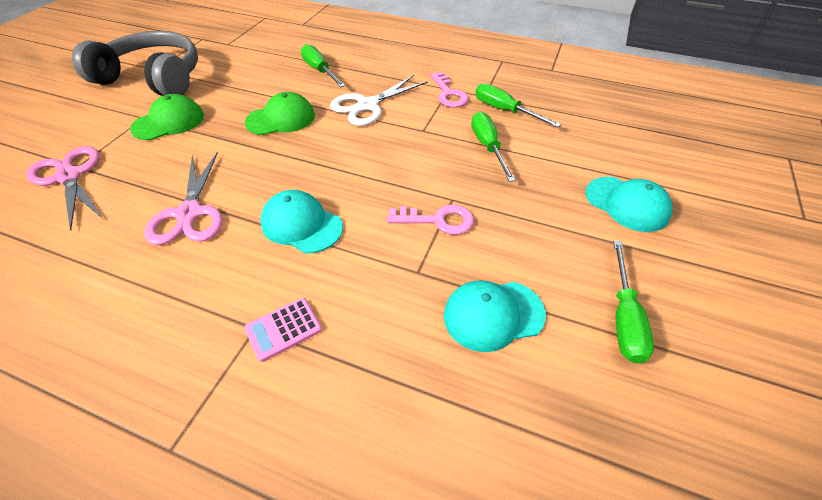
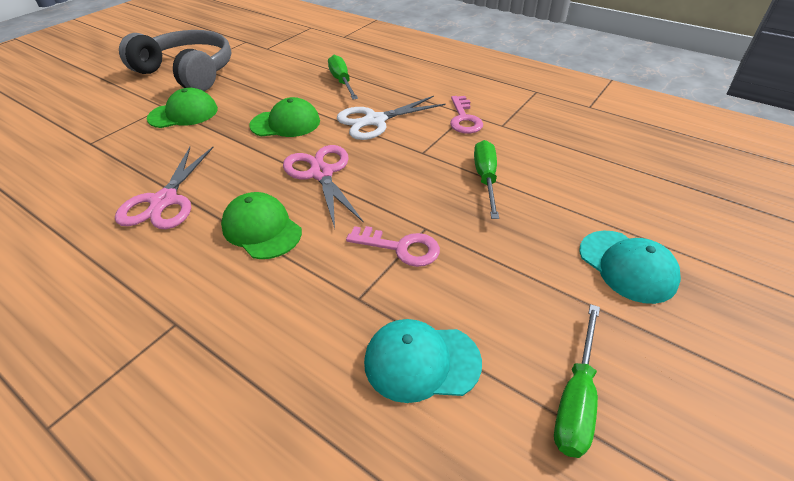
camera: 15 degrees right, 5 degrees down
(69, 177) = (79, 151): pink scissors -> pink scissors (321, 173)
(283, 329) = (200, 330): pink calculator -> none
(301, 225) = (261, 229): turquoise cap -> green cap
(504, 110) = (519, 143): green screwdriver -> none

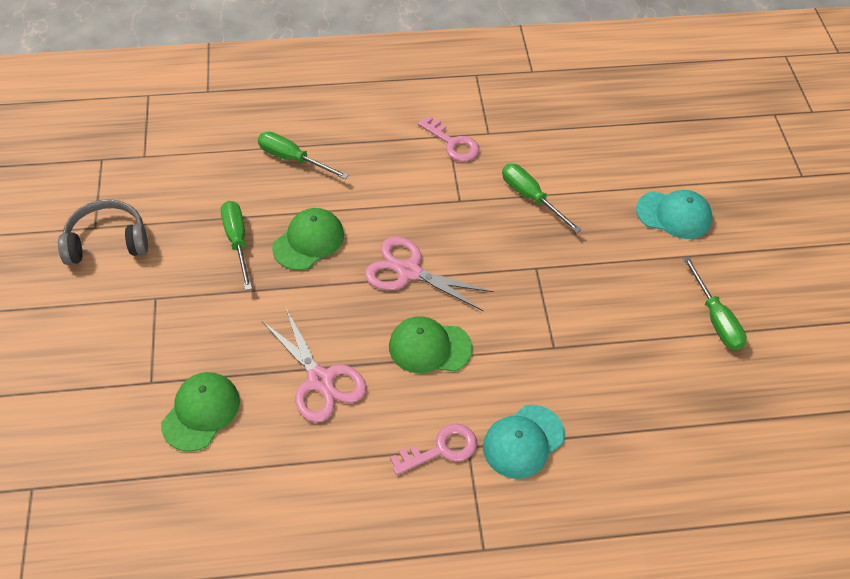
camera: 45 degrees left, 10 degrees up
(183, 114) = (191, 292): green cap -> green cap (201, 412)
(188, 72) = (107, 241): grey headphones -> grey headphones, size x0.63
(247, 103) = (237, 241): none -> green screwdriver
(375, 121) = (383, 190): white scissors -> none
(401, 248) = (538, 294): pink key -> pink key (441, 449)
(421, 362) = (629, 357): turquoise cap -> turquoise cap (523, 441)

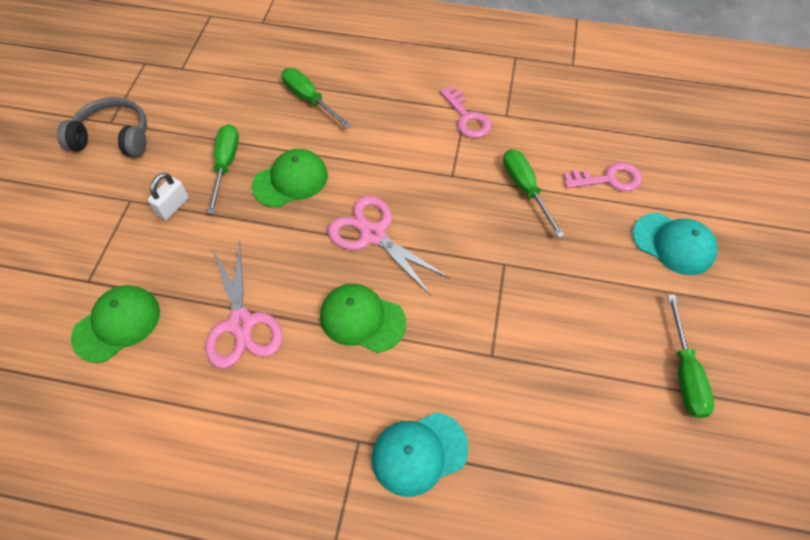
camera: 20 degrees right, 5 degrees up
(203, 293) = (173, 206): none -> white padlock
(441, 449) = (329, 435): pink key -> pink key (608, 179)

